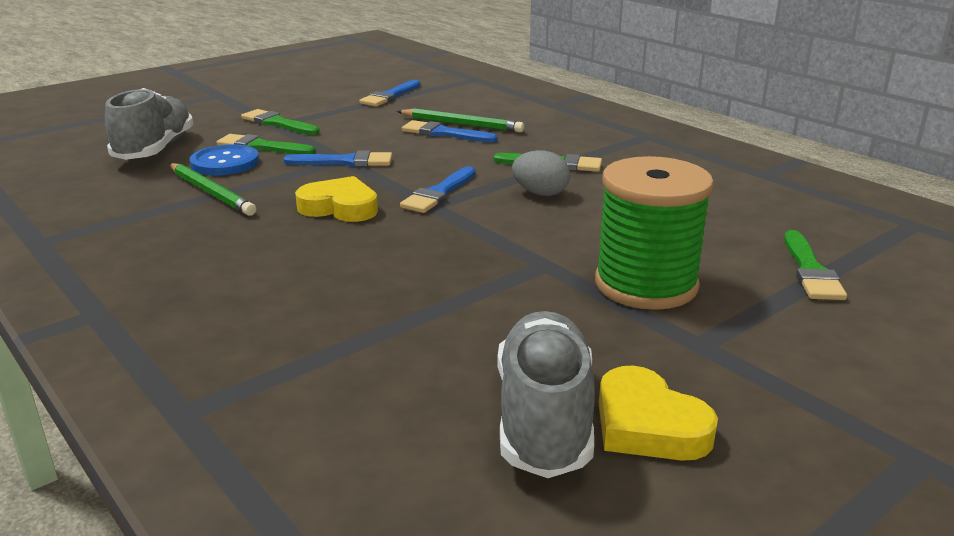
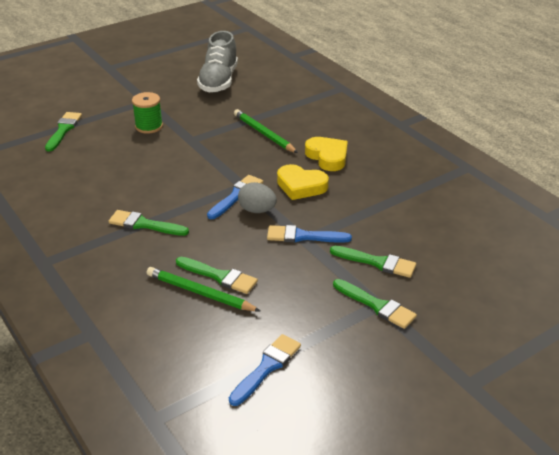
camera: 175 degrees left, 10 degrees up
(155, 149) = (465, 263): grey shoe -> none
(211, 192) = (390, 205): green pencil -> green pencil (264, 134)
(225, 163) = (397, 240): blue button -> none
(444, 133) = (219, 276): blue brush -> green brush
(540, 193) = (169, 192): grey egg -> grey egg (257, 210)
(646, 284) = (149, 126): green spool -> green spool, size x0.57
(648, 425) = (185, 78): yellow heart -> yellow heart (327, 157)

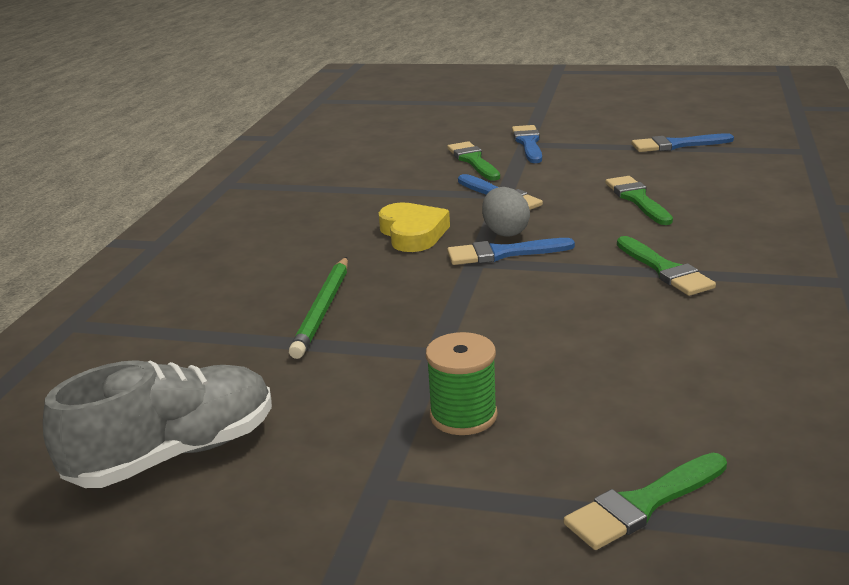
camera: 130 degrees left, 10 degrees down
(200, 293) = (675, 196): green pencil -> none
(327, 157) = (318, 247): yellow heart -> none
(377, 305) = (528, 143): green brush -> blue brush

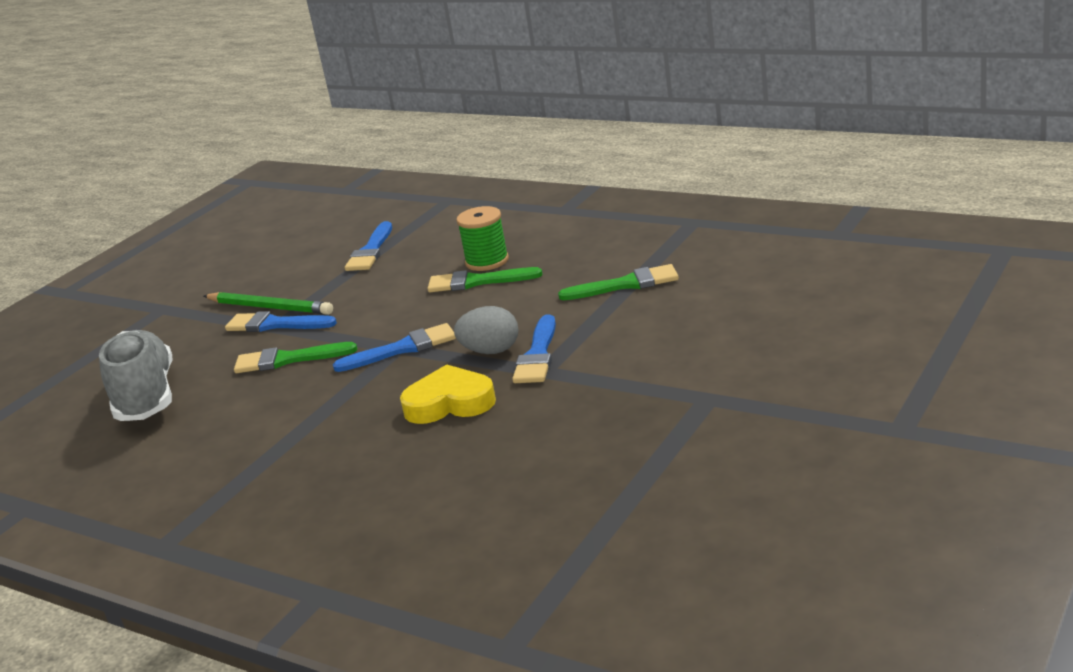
camera: 70 degrees left, 0 degrees up
(174, 454) = (823, 539): grey shoe -> grey shoe (146, 397)
(323, 310) = (588, 459): green pencil -> green pencil (270, 307)
(463, 415) = (814, 388): green spool -> green spool (487, 261)
(642, 504) = (946, 327): green brush -> none

